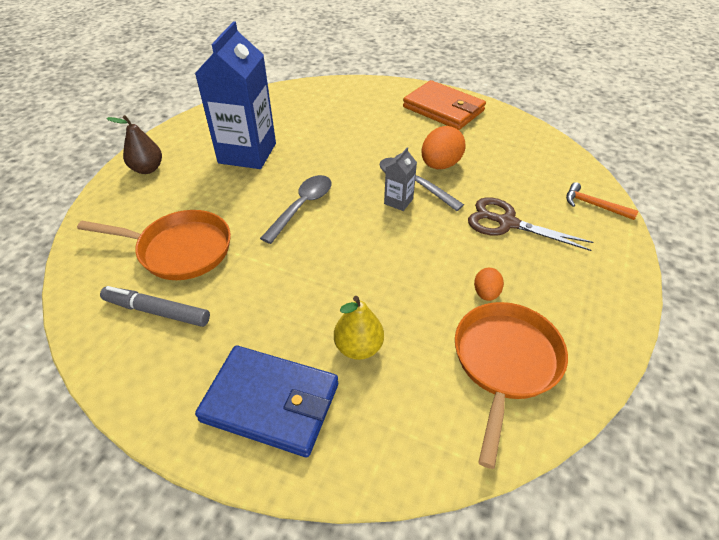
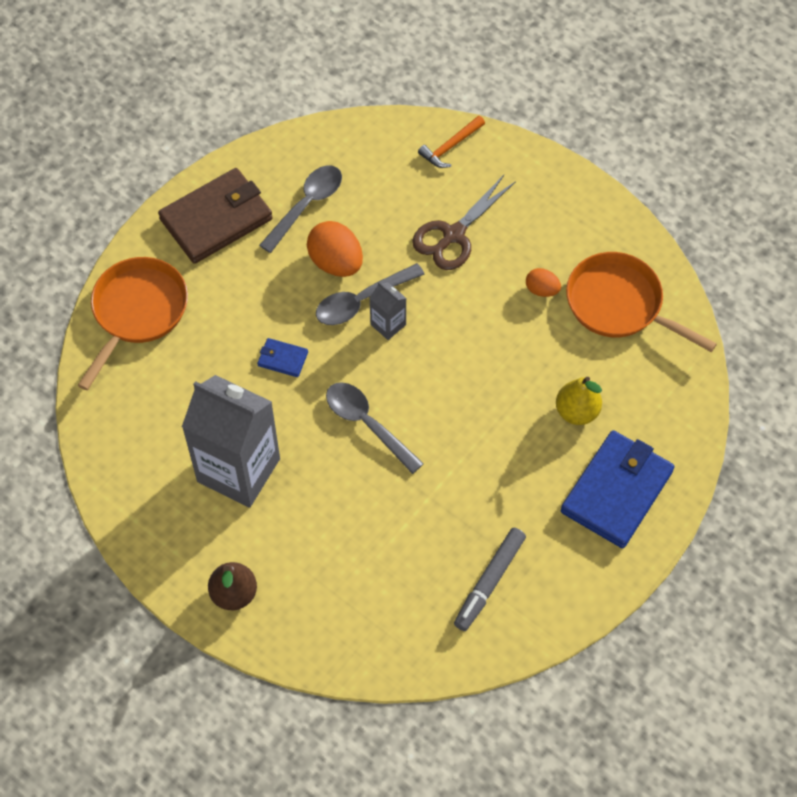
camera: 75 degrees left, 15 degrees up
(180, 250) = (404, 558): orange pan -> orange pan (137, 312)
(247, 153) = (238, 470): blue carton -> grey carton
(345, 156) = (282, 359): none -> blue wallet
(443, 109) = (216, 219): orange wallet -> brown wallet
(481, 143) = (306, 205): none -> grey spoon

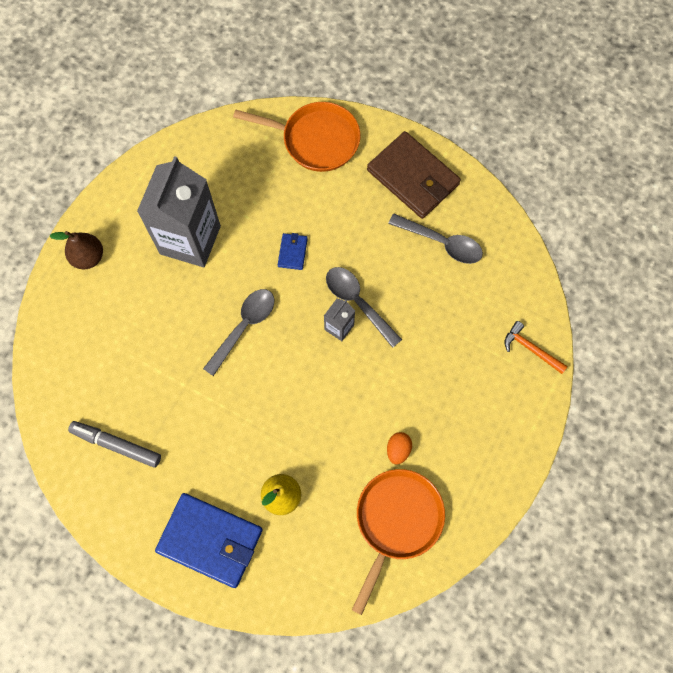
camera: 80 degrees right, 10 degrees up
(336, 262) = (390, 276): orange egg -> none
(453, 235) = (438, 366): brown scissors -> none

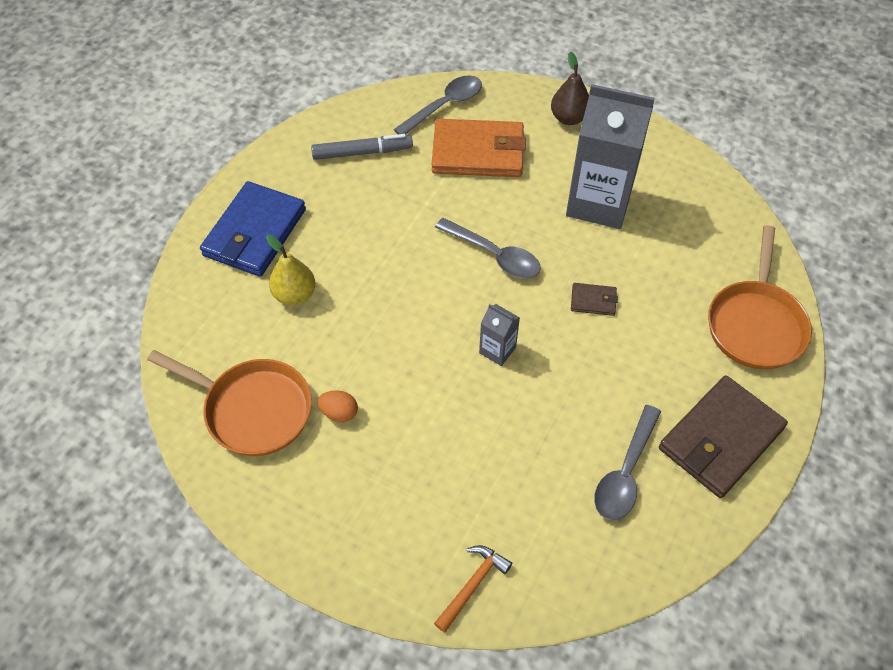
camera: 90 degrees right, 15 degrees down
(116, 445) = (362, 152): grey marker -> grey marker turned 60 degrees clockwise
(125, 338) = (478, 152): none -> orange wallet
(292, 252) = (593, 301): blue wallet -> brown wallet
(358, 302) = (531, 370): grey spoon -> grey spoon (445, 106)

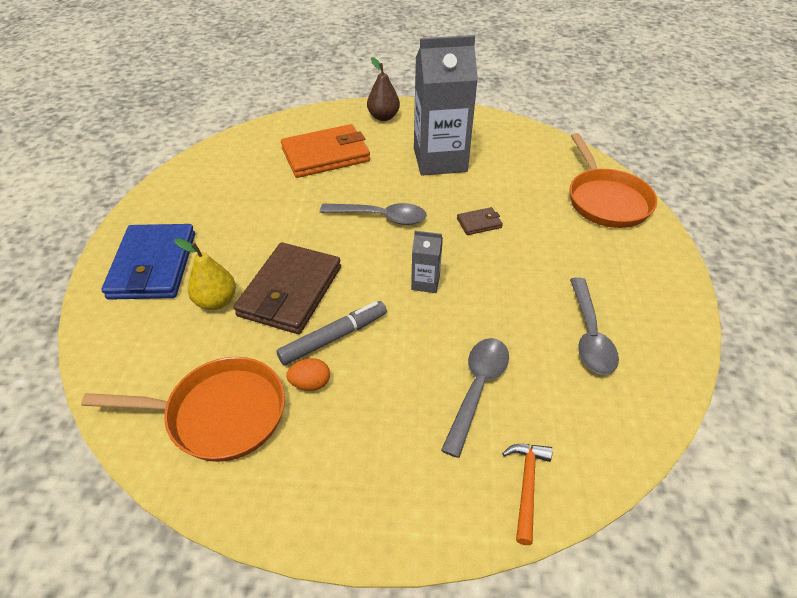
camera: 25 degrees left, 10 degrees down
(362, 152) = (227, 181): grey marker -> grey marker (334, 337)
(445, 106) = (281, 134): grey spoon -> grey spoon (477, 388)
(720, 439) = (641, 283): brown wallet -> brown wallet (290, 291)

